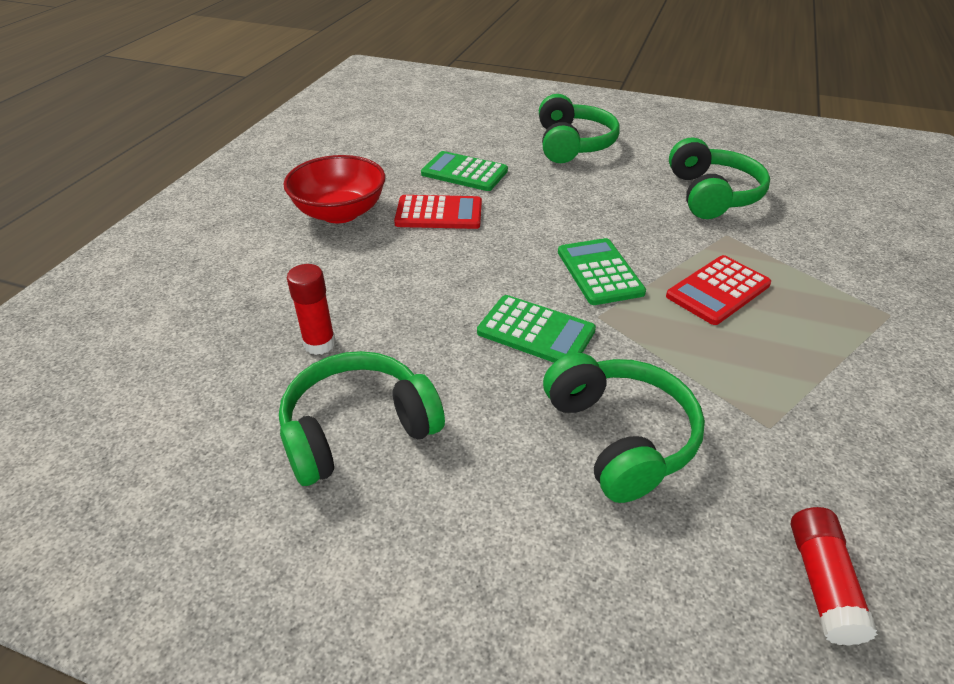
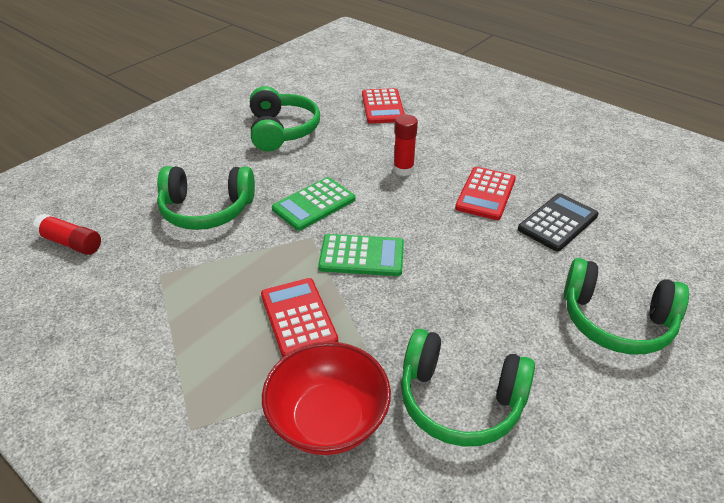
camera: 110 degrees right, 0 degrees up
(246, 329) = (382, 107): none -> red calculator
(319, 344) = (355, 127): red glue stick -> red glue stick (403, 170)
(340, 212) = (502, 149): red bowl -> red bowl (328, 419)
(464, 172) = (558, 222): green calculator -> black calculator

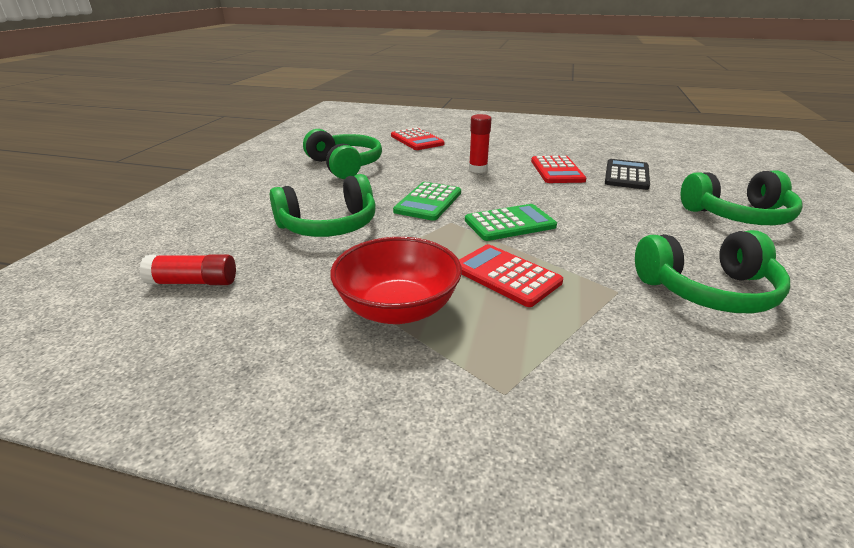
camera: 25 degrees left, 10 degrees down
(328, 419) = (625, 338): red bowl -> red bowl (398, 308)

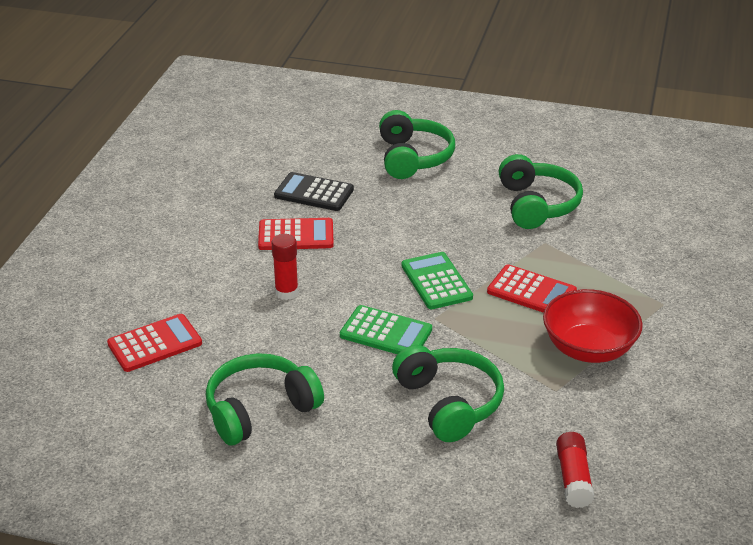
camera: 90 degrees left, 5 degrees up
(506, 275) = (531, 292): red calculator -> red calculator turned 105 degrees counterclockwise

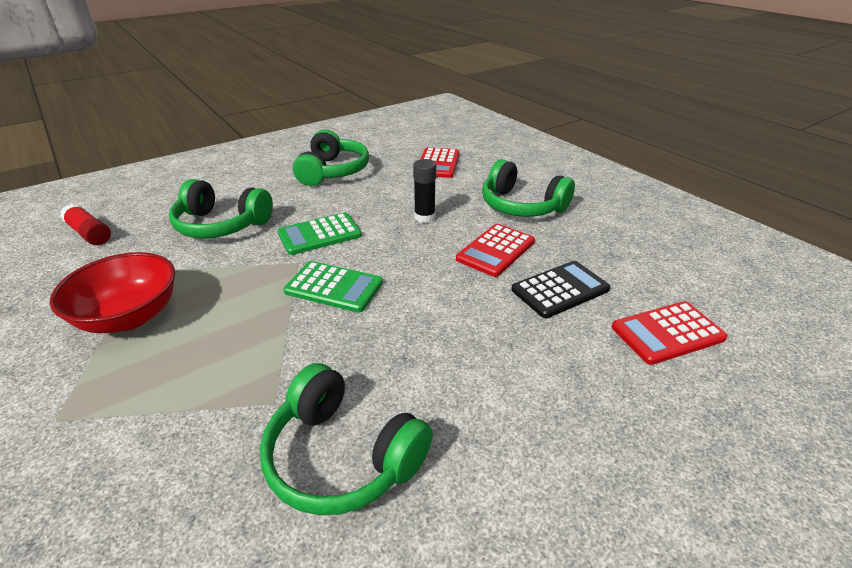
camera: 130 degrees right, 0 degrees up
(286, 292) = (424, 217): red glue stick -> black glue stick
(413, 158) = (577, 406): green headphones -> green headphones (521, 206)
(531, 292) = (234, 333): red calculator -> red calculator (667, 333)

